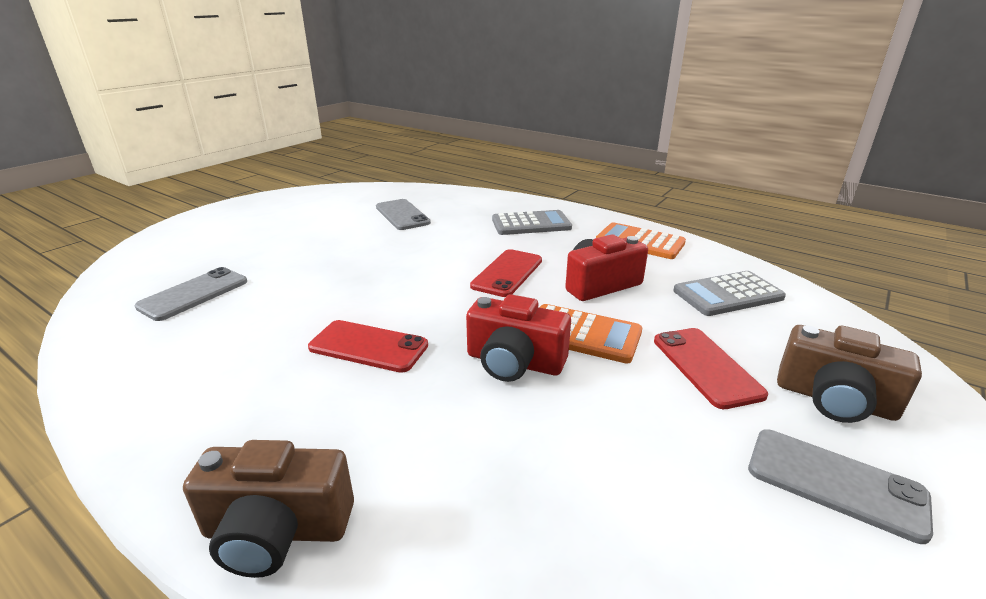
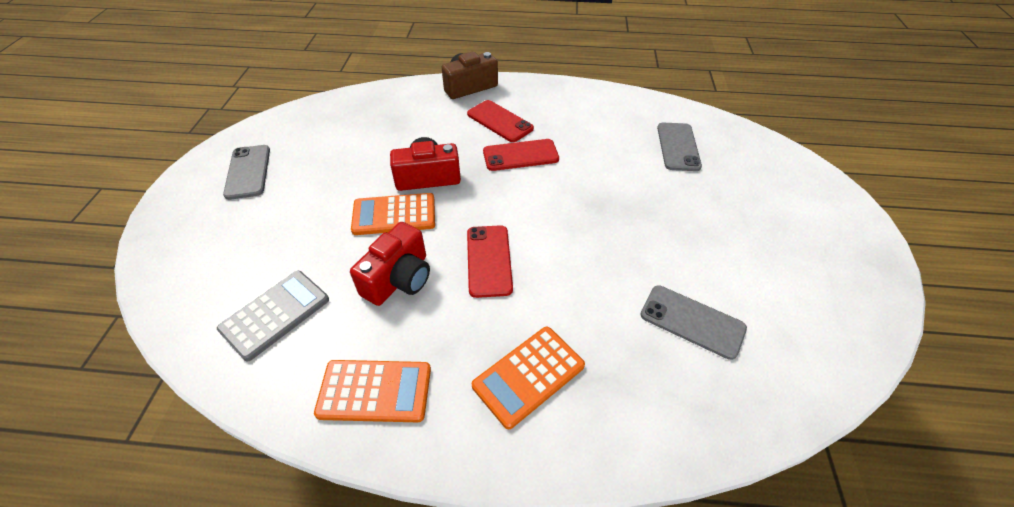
camera: 150 degrees right, 20 degrees up
(531, 224) = (529, 376): grey calculator -> orange calculator
(706, 367) = (304, 218): red phone -> red phone (499, 121)
(834, 400) = (225, 222): brown camera -> none
(835, 483) = (248, 172): grey phone -> grey phone turned 75 degrees clockwise

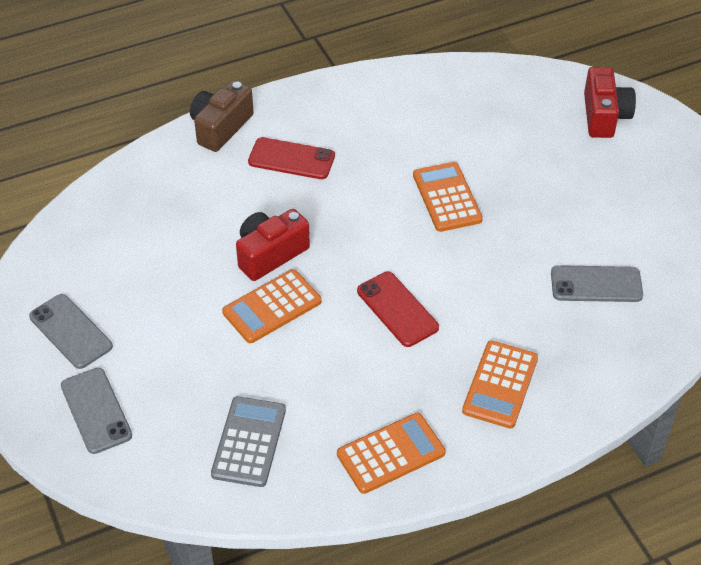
camera: 30 degrees left, 0 degrees up
(399, 279) = (331, 362): red camera -> red camera (604, 116)
(520, 155) = (344, 190): red phone -> none
(598, 190) = (446, 197): none -> orange calculator
(678, 147) = (490, 117): grey phone -> grey phone (96, 411)

